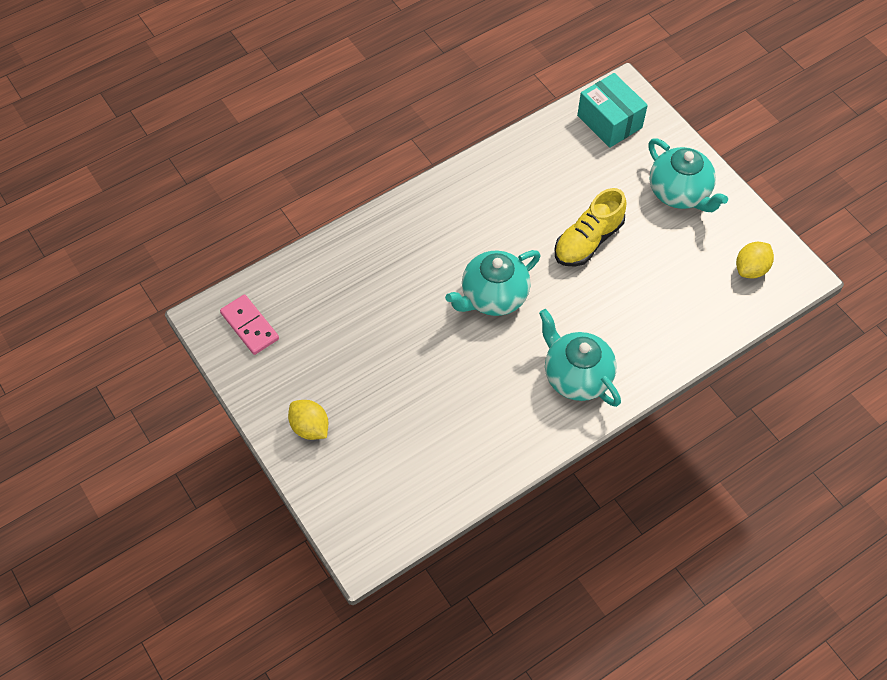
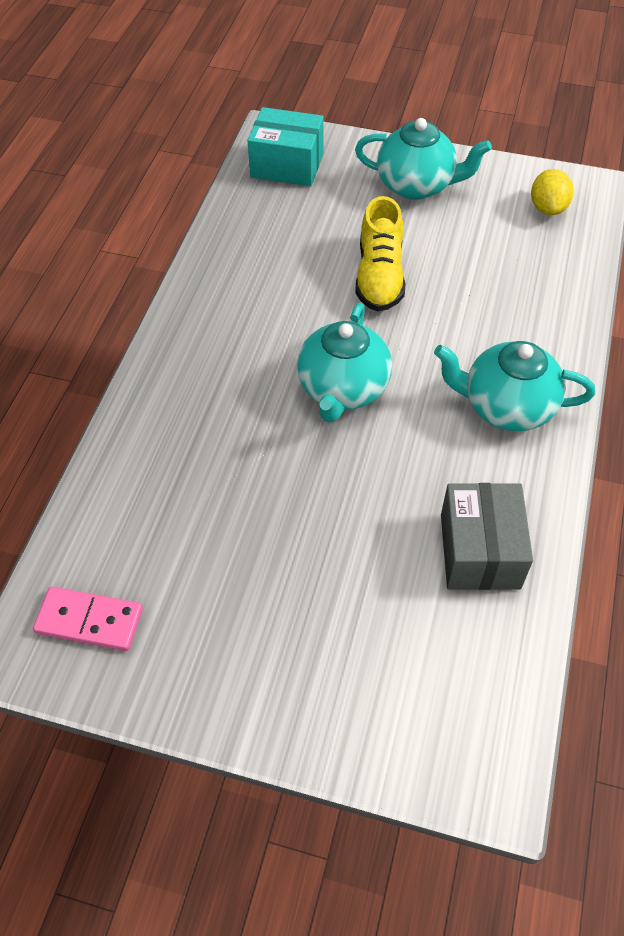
camera: 40 degrees left, 5 degrees down
(310, 427) = (283, 683): yellow lemon -> none
(473, 441) = (479, 551): none -> grey box

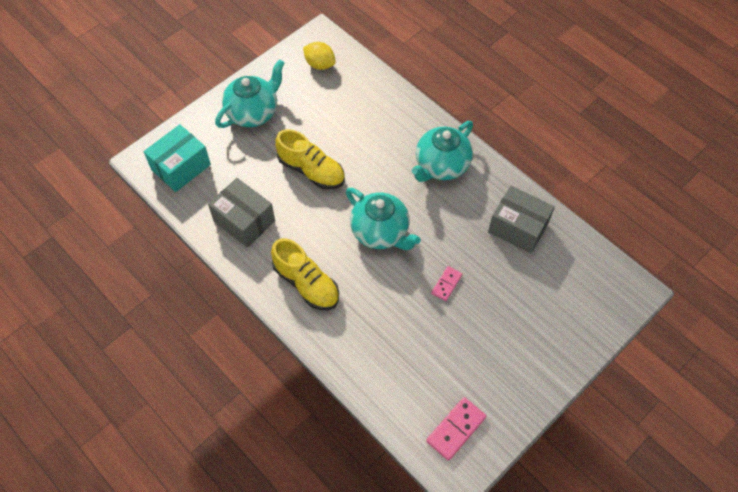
camera: 60 degrees left, 5 degrees up
(210, 350) = (306, 283): none -> yellow shoe
(257, 251) = (244, 221): none -> grey box
(315, 503) = (446, 284): none -> pink domino

